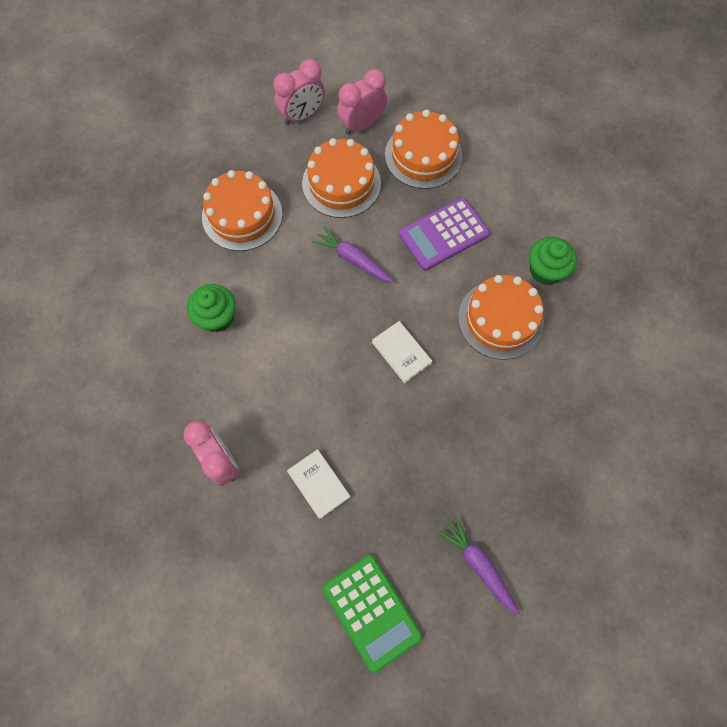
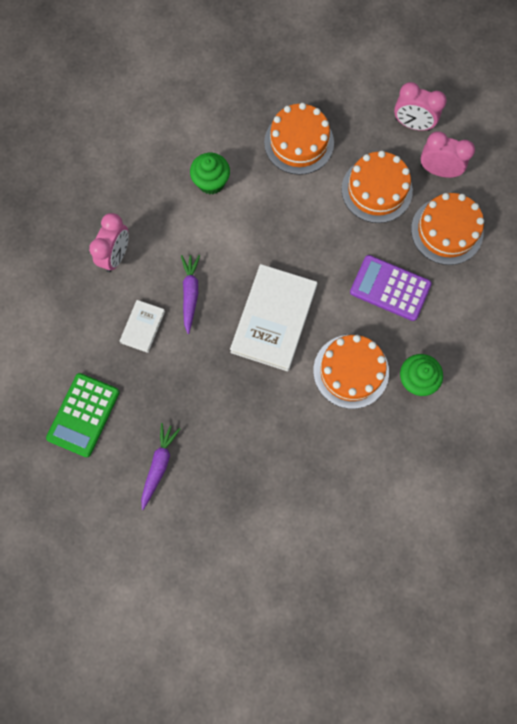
camera: 55 degrees right, 5 degrees up
(353, 259) = (321, 239): purple carrot -> purple carrot (190, 293)
(401, 353) = (273, 319): white book -> white book, size x2.03

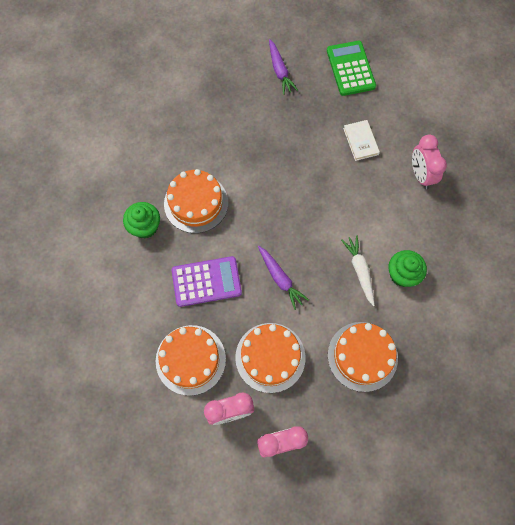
camera: 145 degrees right, 5 degrees down
(190, 293) = (347, 183): purple carrot -> purple carrot (280, 279)
(245, 209) = (359, 270): none -> white carrot
(273, 319) = (276, 203): white book -> none

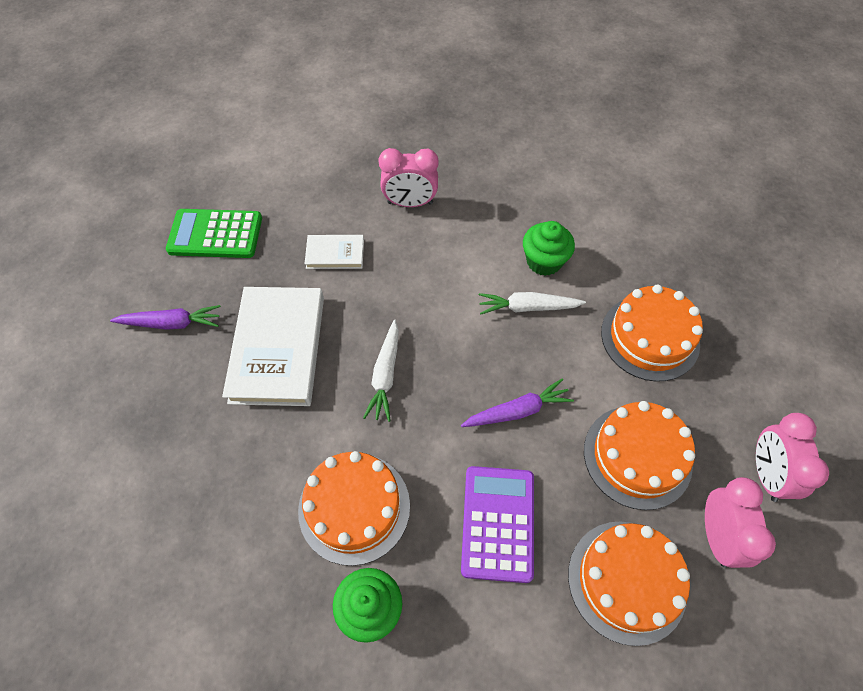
camera: 75 degrees left, 10 degrees down
(281, 132) = (277, 348): none -> white book
(281, 196) = (385, 375): none -> white carrot

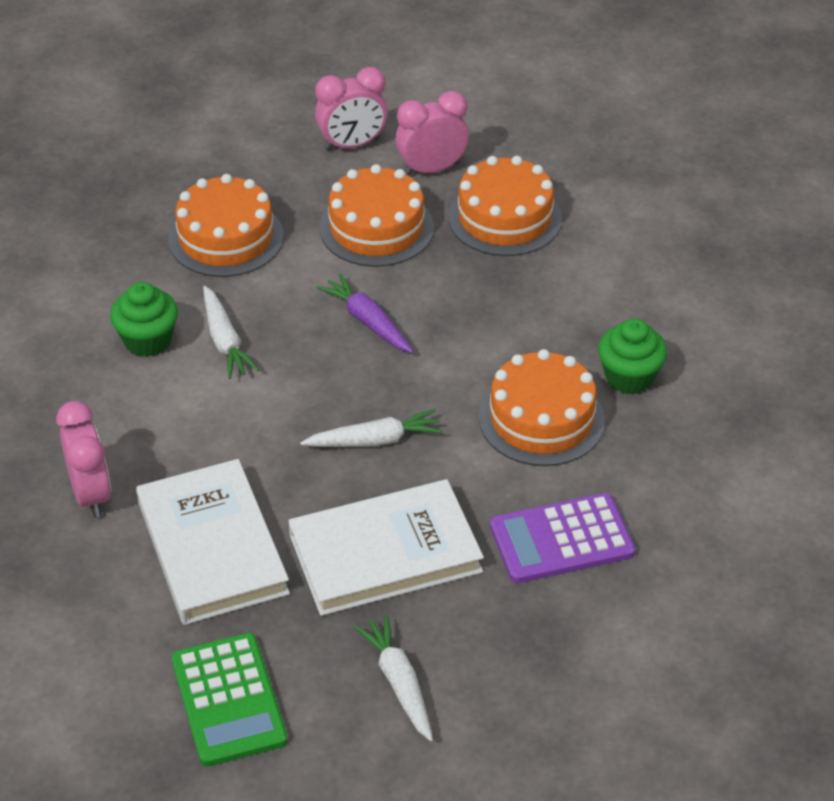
camera: 110 degrees left, 15 degrees down
(172, 323) = (399, 683): purple carrot -> white carrot
(335, 254) = (212, 547): white book -> white book, size x2.03
(498, 523) = (498, 310): purple calculator -> purple calculator (561, 540)

